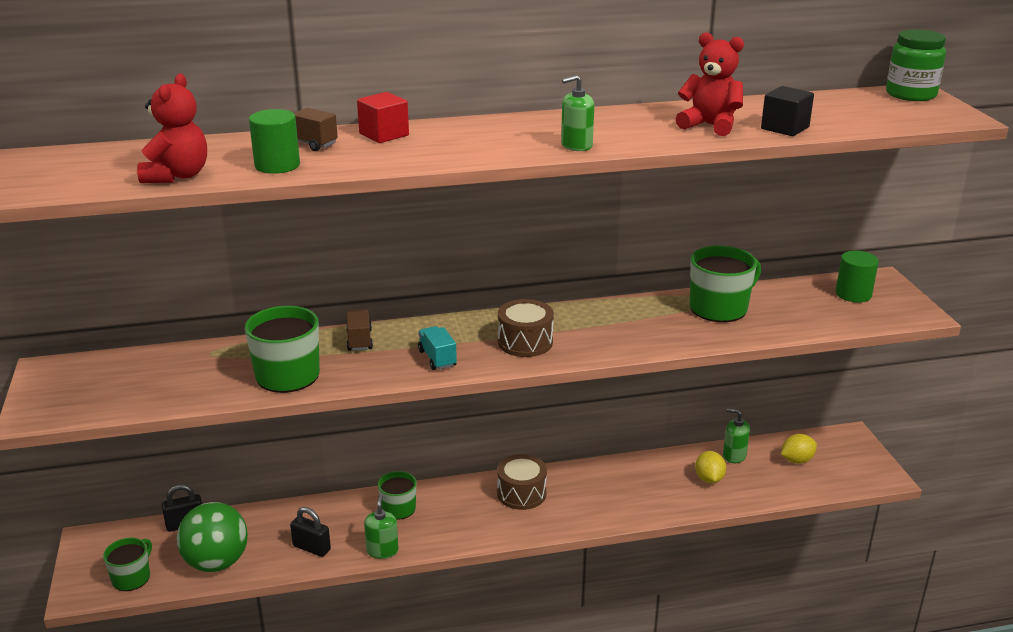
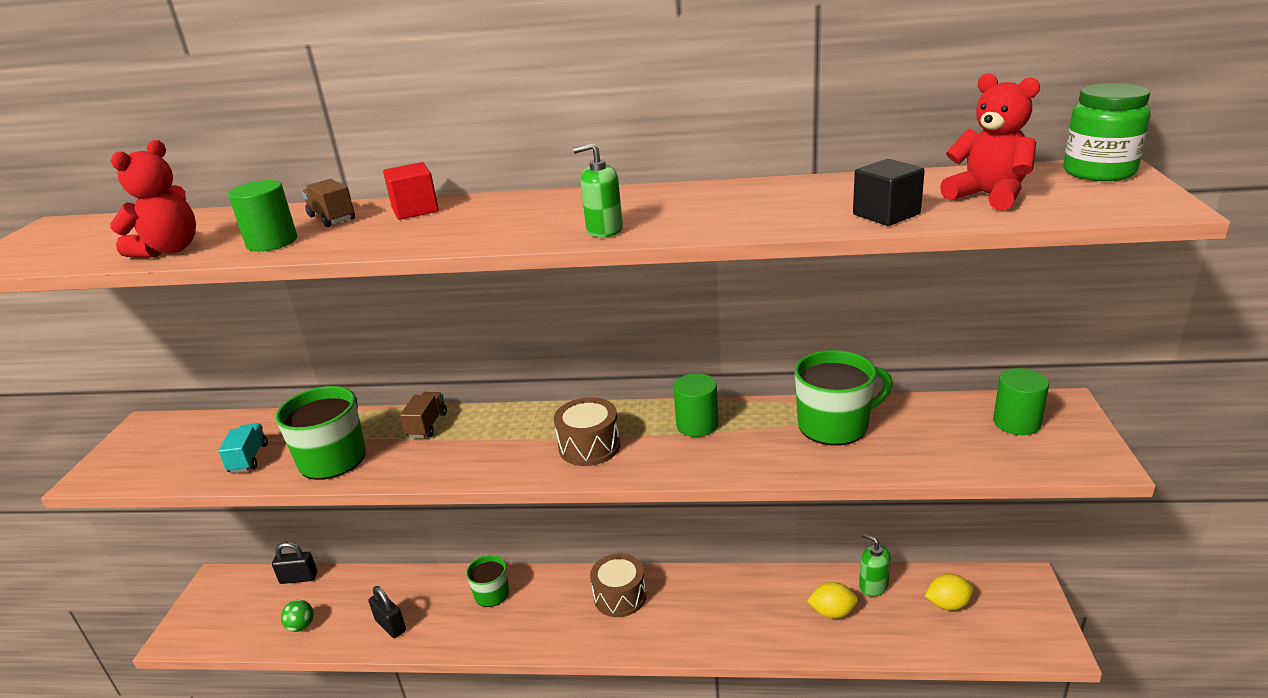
camera: 20 degrees right, 0 degrees up
(132, 577) = (224, 629): green mug -> none
(217, 562) = (301, 626): green ball -> green ball, size x0.45
(382, 550) = (453, 641): green soap dispenser -> none
(437, 358) = (487, 456): turquoise truck -> turquoise truck (248, 458)
(608, 318) = (697, 425): none -> green cylinder
(709, 479) = (832, 612): yellow lemon -> yellow lemon turned 75 degrees clockwise
(710, 125) = (790, 208): red teddy bear -> red teddy bear (988, 196)

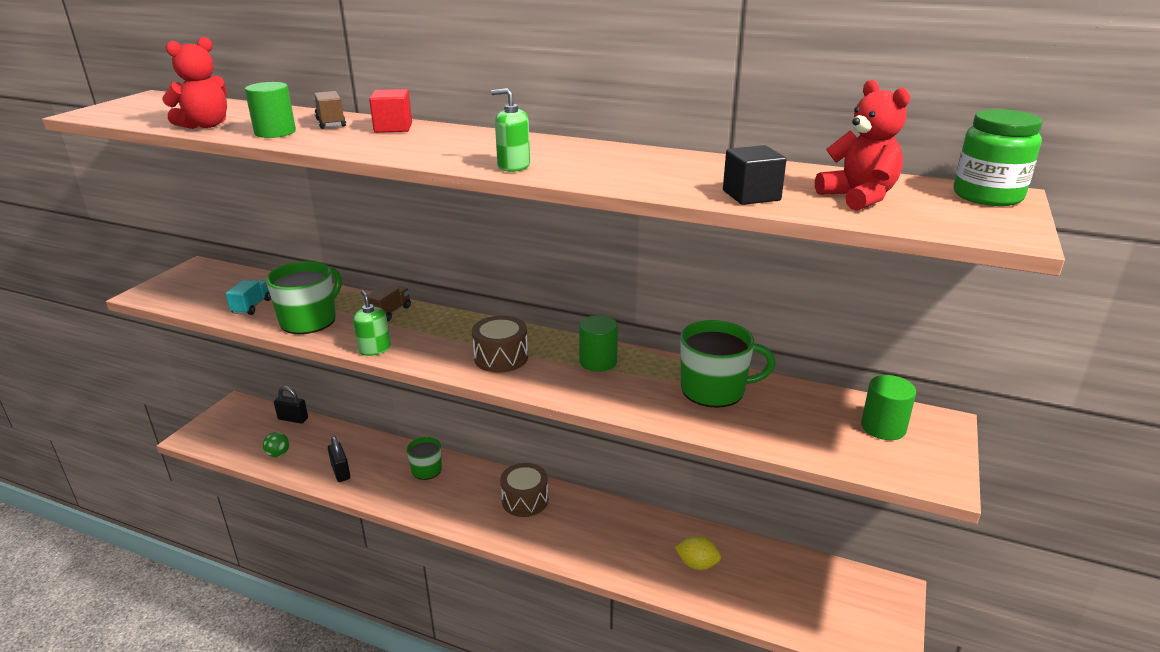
camera: 15 degrees right, 0 degrees up
(873, 586) = (745, 553): green soap dispenser -> green soap dispenser (374, 349)
(948, 604) = (806, 588): yellow lemon -> none

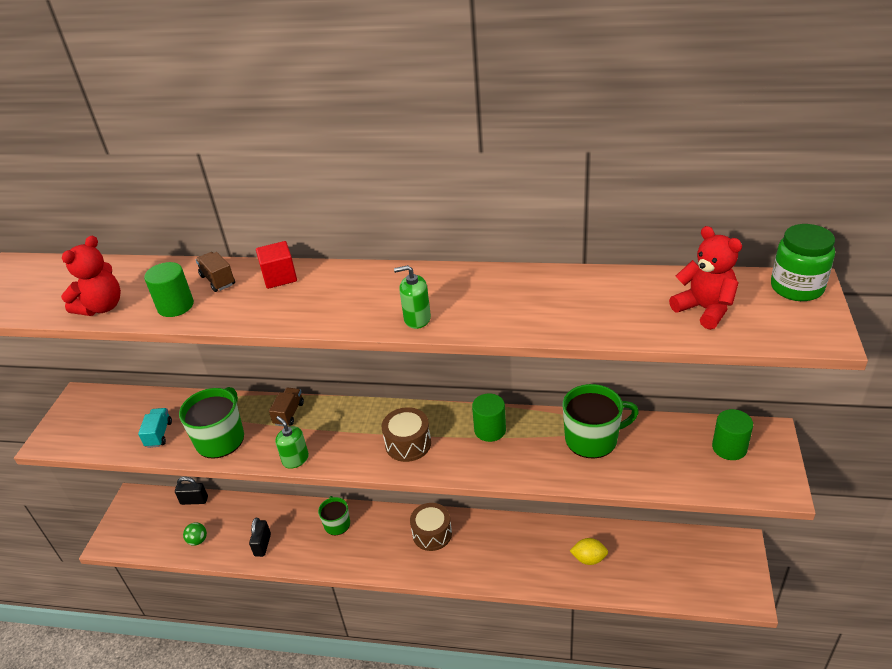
camera: 10 degrees left, 10 degrees up
(341, 472) = (262, 545): black padlock -> black padlock turned 45 degrees clockwise
(751, 196) = (624, 324): black cube -> none

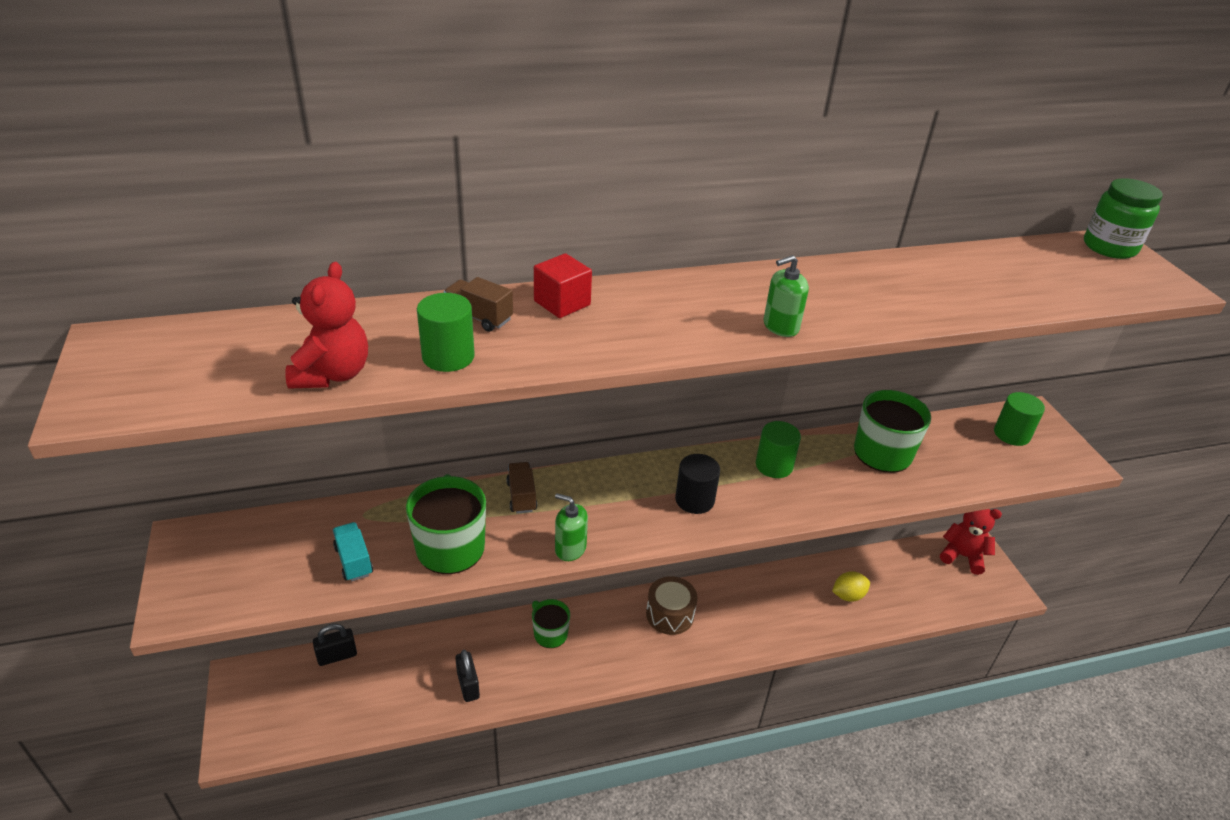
camera: 30 degrees left, 0 degrees up
(198, 540) = (373, 705): green ball -> none
(408, 444) = (694, 500): brown drum -> black cylinder
(705, 309) = (1054, 277): red teddy bear -> red teddy bear (962, 556)

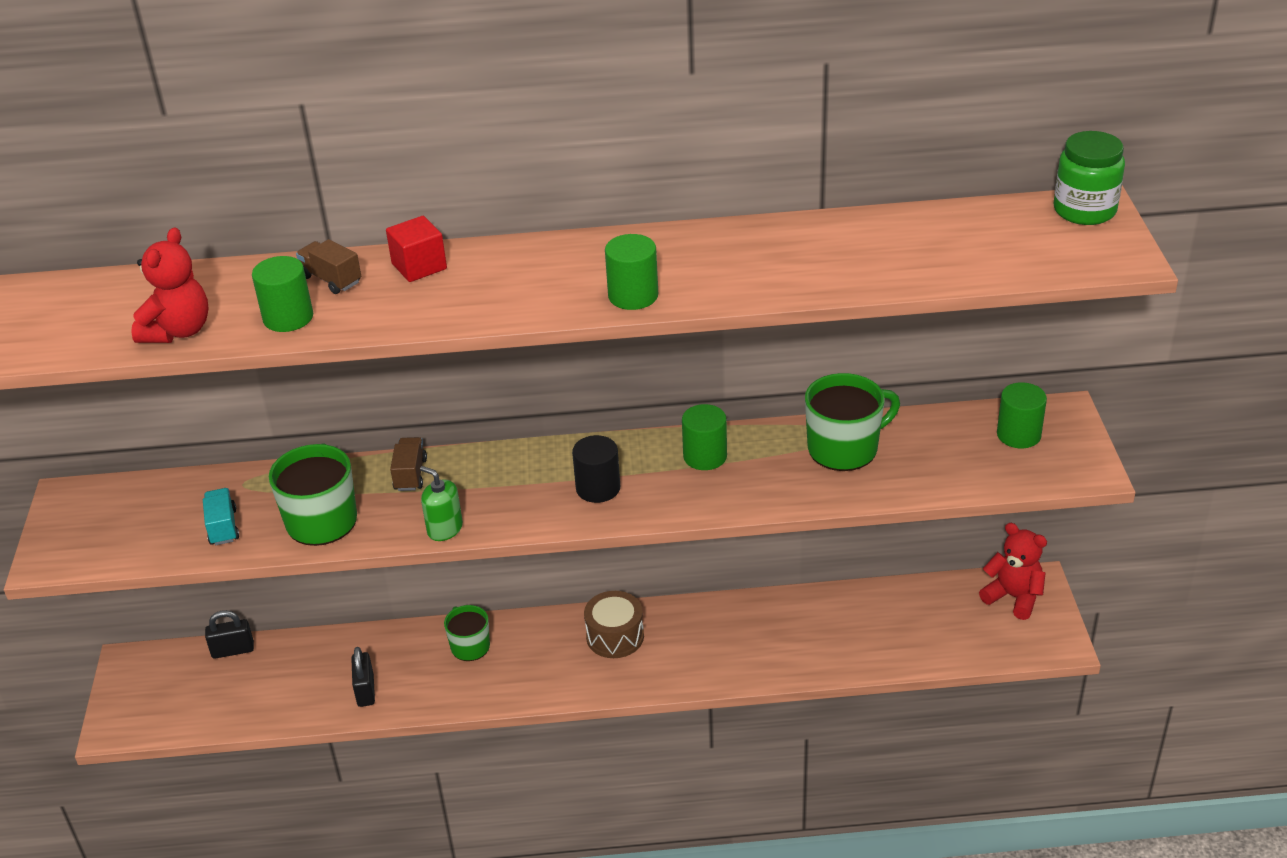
camera: 15 degrees right, 0 degrees up
(780, 326) = (633, 296): green soap dispenser -> green cylinder
(848, 595) = (842, 632): yellow lemon -> none

